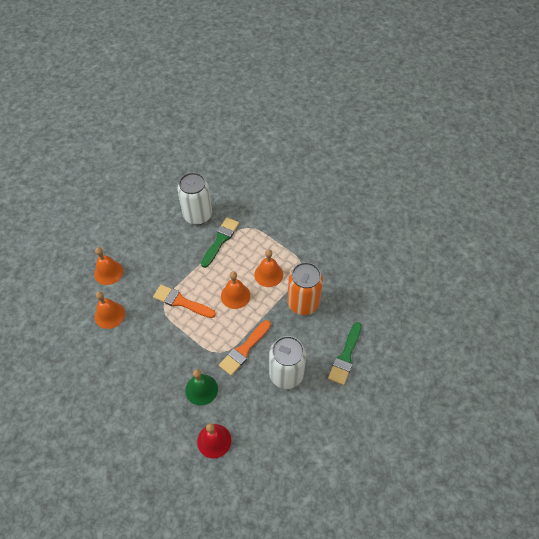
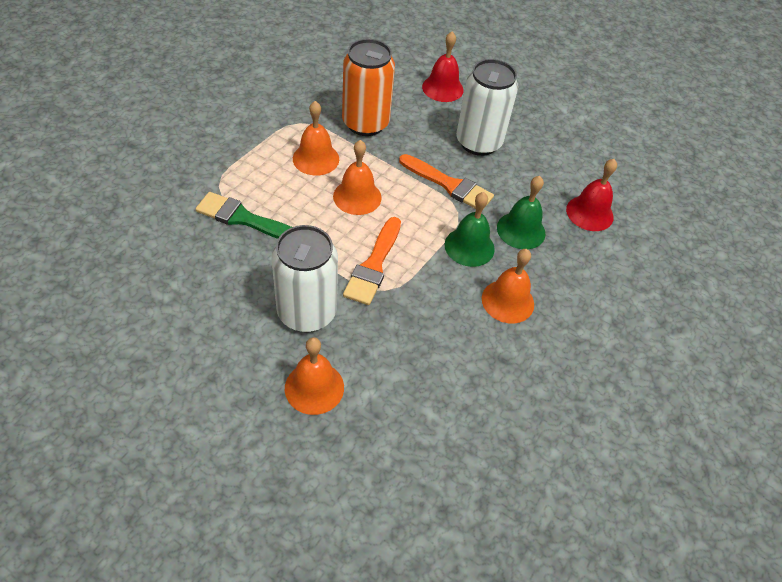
camera: 100 degrees left, 5 degrees down
(109, 315) = (410, 370): orange bell -> orange bell (507, 301)
(190, 355) = (469, 246): none -> green bell
(197, 215) = (183, 254): white can -> white can (307, 312)
(345, 356) = (442, 88): green brush -> red bell

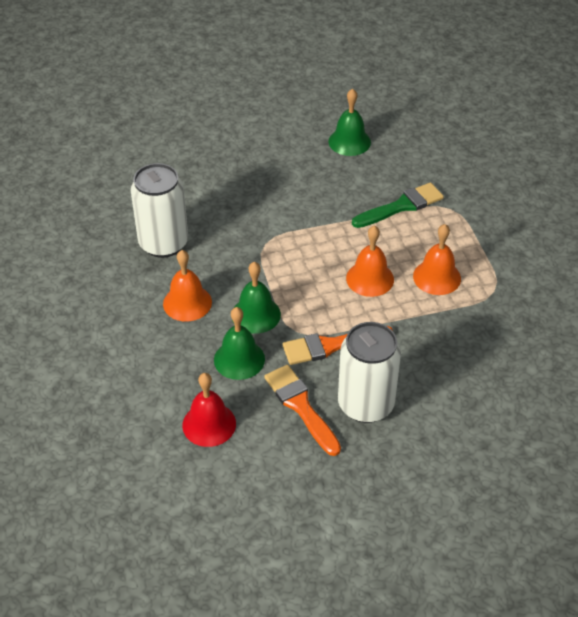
camera: 135 degrees right, 5 degrees down
(170, 309) = (349, 142): none -> green bell
(307, 312) = (285, 197): white can -> white can (163, 243)
(314, 387) = (227, 173): orange bell -> none
(365, 123) = (459, 335): orange can -> none
(374, 265) = (292, 250): orange brush -> orange brush (301, 406)
(442, 88) = (469, 430): red bell -> none

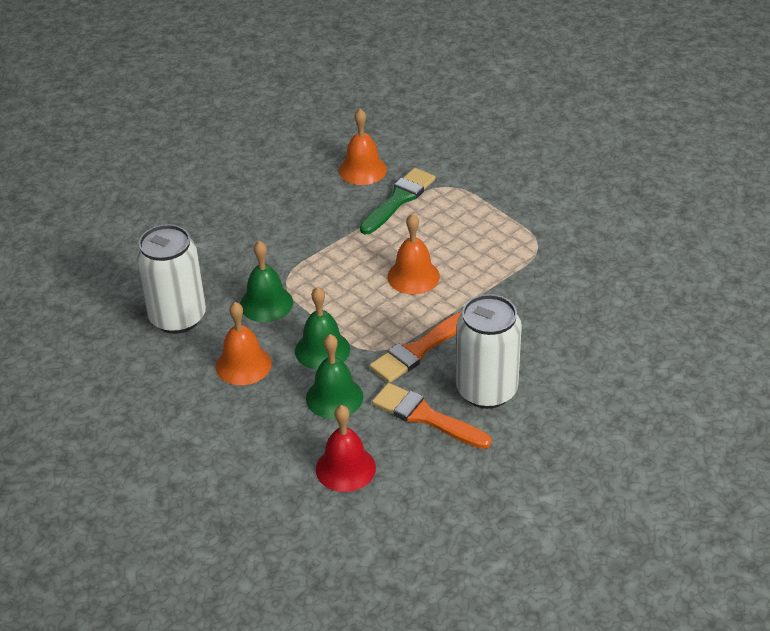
camera: 25 degrees left, 5 degrees down
(349, 142) = (306, 156): green bell -> green bell (266, 303)
(437, 277) = (476, 252): orange bell -> orange bell (362, 170)

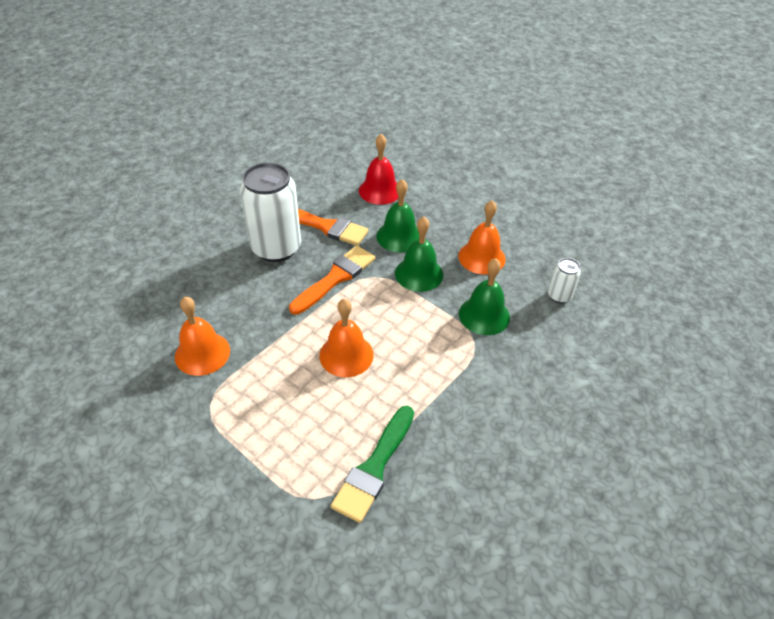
camera: 170 degrees right, 5 degrees up
(177, 317) = (559, 296): white can -> white can, size x0.46
(362, 170) = (430, 522): orange bell -> orange bell (202, 353)

